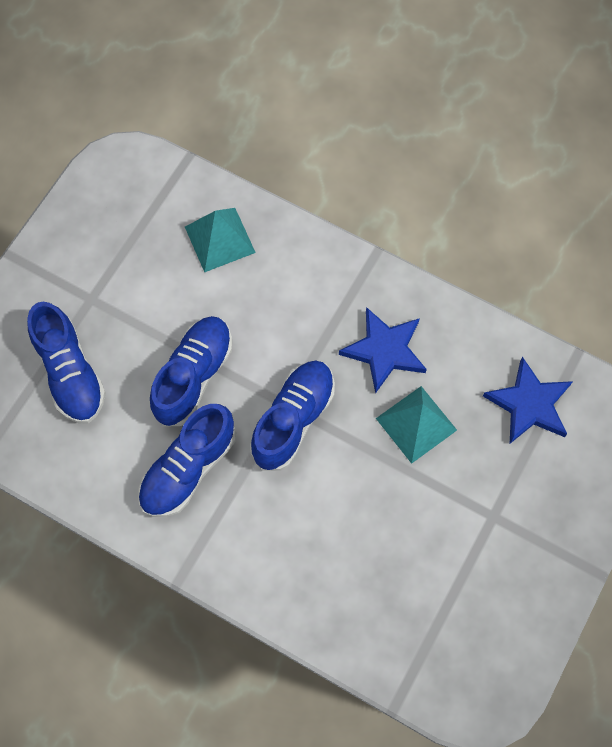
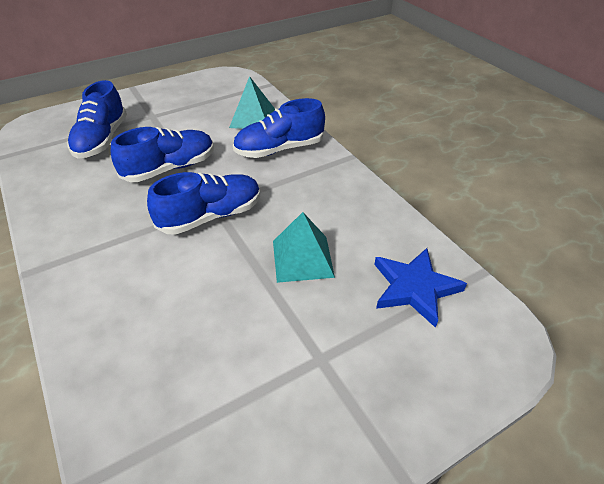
camera: 30 degrees right, 25 degrees down
(188, 468) = (112, 211): blue shoe -> blue shoe (279, 149)
(384, 350) = (314, 206): blue star -> none

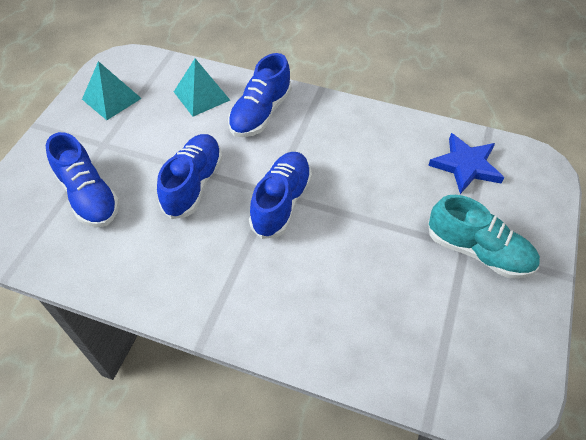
camera: 40 degrees left, 10 degrees up
(302, 258) = (382, 191): turquoise pyramid -> turquoise pyramid (111, 99)
(329, 372) = (478, 251): none -> turquoise shoe

